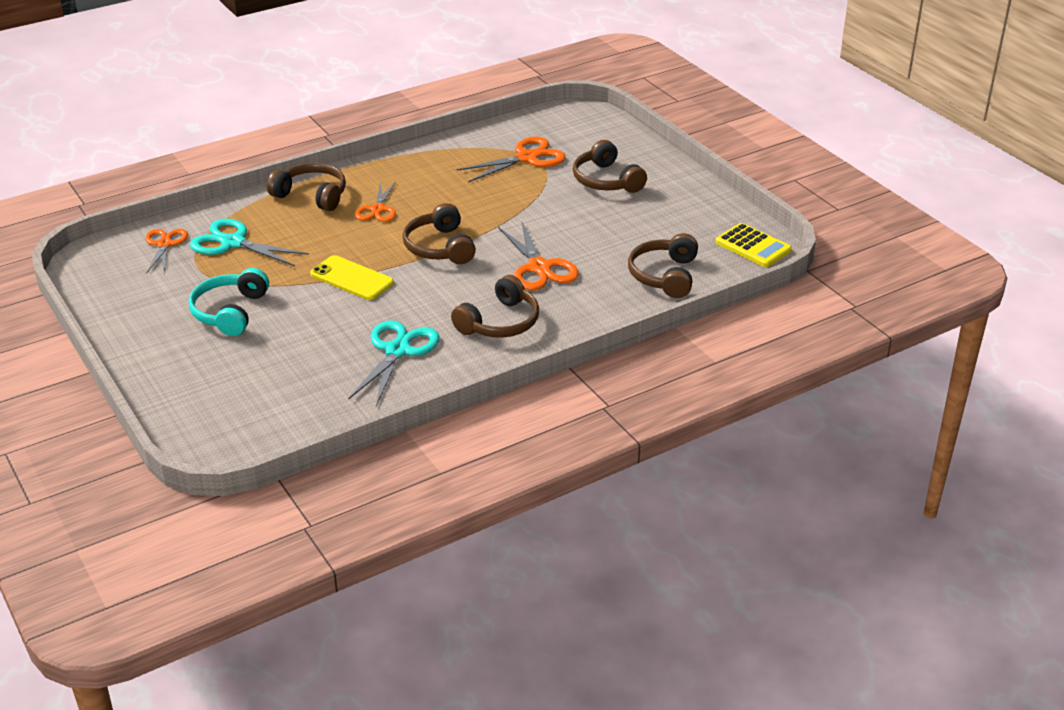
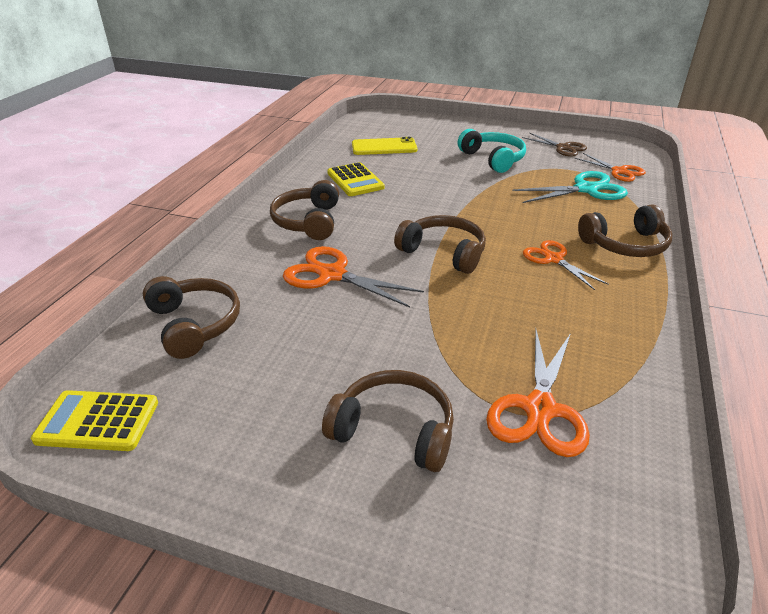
camera: 140 degrees right, 0 degrees up
(140, 292) = (563, 148): none -> brown scissors
(352, 278) = (463, 203): yellow phone -> yellow phone (384, 147)
(397, 351) = (355, 180): turquoise scissors -> yellow calculator

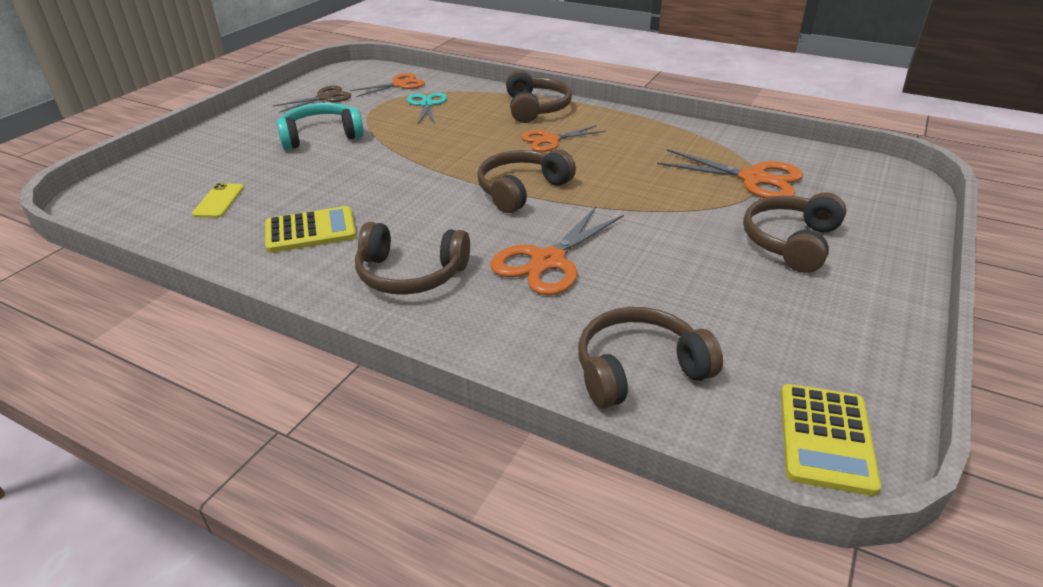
camera: 80 degrees left, 0 degrees up
(384, 147) = (219, 201): yellow phone -> yellow phone, size x0.65
(585, 189) = (427, 104): turquoise scissors -> turquoise scissors, size x0.67

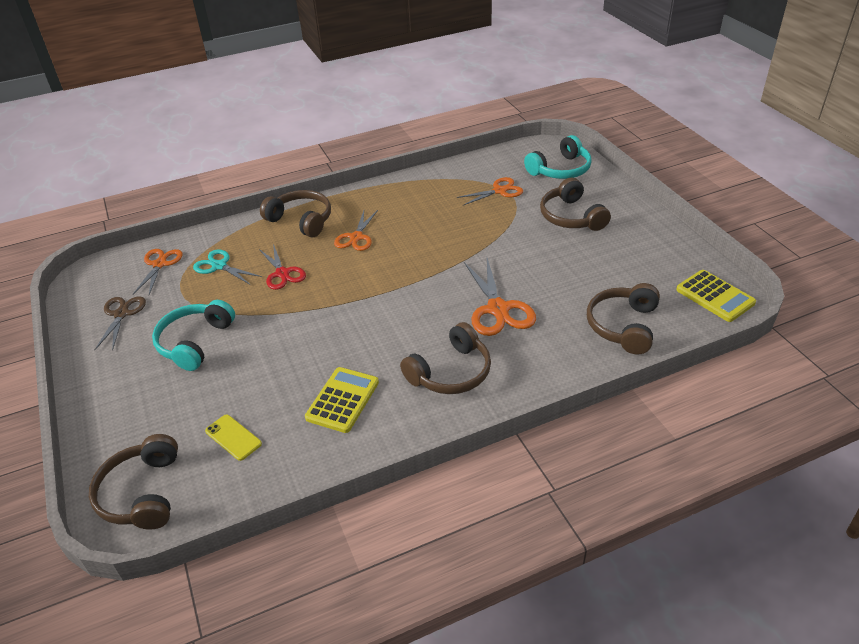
camera: 50 degrees left, 5 degrees up
(452, 131) = (282, 273): none -> red scissors
(522, 190) = (406, 280): brown headphones -> brown headphones (142, 493)
(753, 179) = (499, 191): orange scissors -> orange scissors, size x0.67
(866, 198) = (560, 169): none -> turquoise headphones

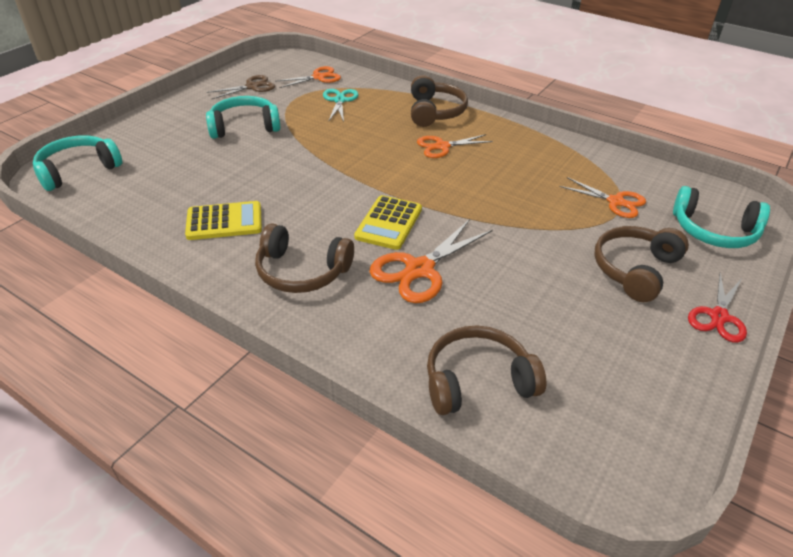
camera: 55 degrees right, 0 degrees up
(142, 493) = (78, 170): brown headphones -> turquoise headphones
(233, 437) = (152, 185): yellow phone -> none
(282, 273) = (357, 131): red scissors -> red scissors (719, 317)
(715, 296) = (622, 461): yellow calculator -> yellow calculator (388, 223)

